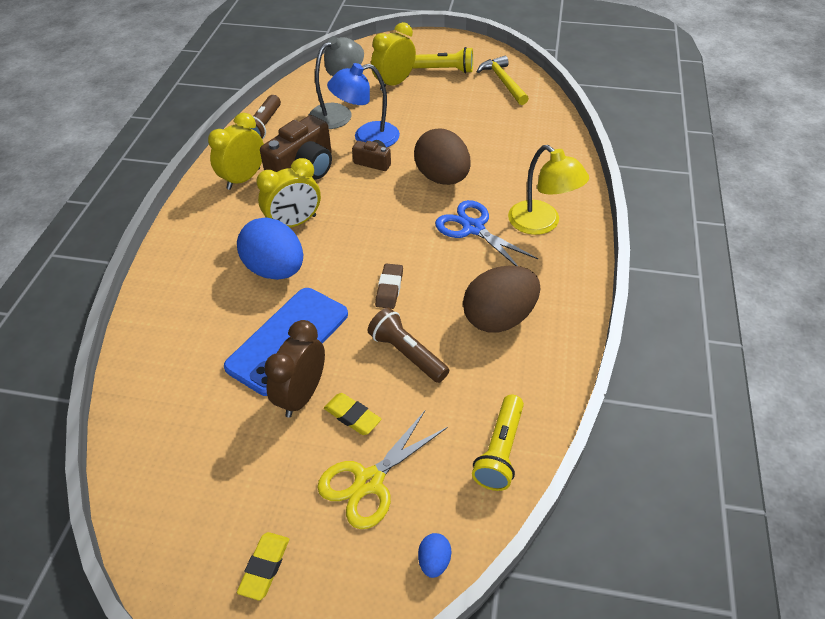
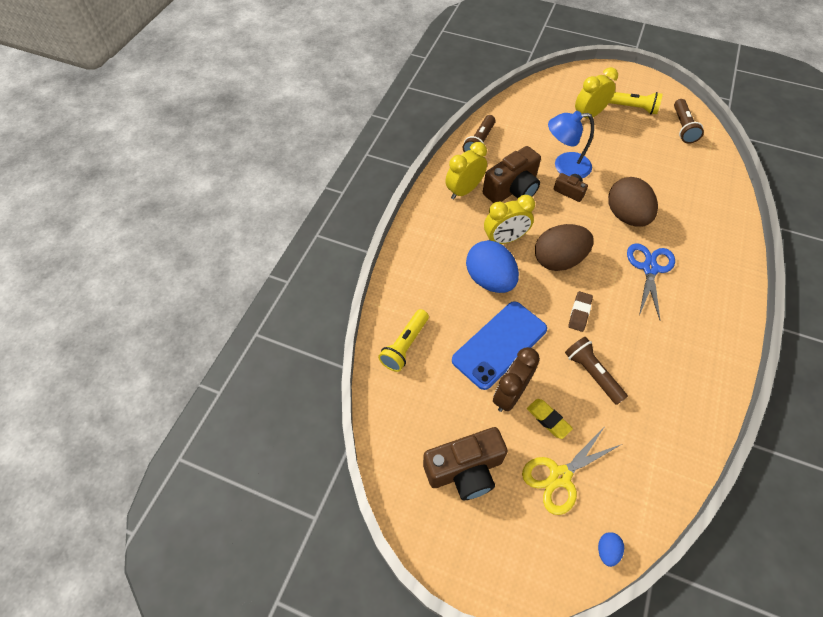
camera: 10 degrees right, 10 degrees up
(241, 497) = (465, 470): none -> brown camera
(265, 567) = (482, 529): yellow eraser -> none
(338, 113) = (541, 138): grey lamp -> none
(473, 228) = (649, 268): blue scissors -> blue scissors turned 45 degrees clockwise
(499, 318) = (667, 355): brown egg -> brown egg (558, 260)
(500, 451) = (661, 471): yellow flashlight -> yellow flashlight (405, 345)
(503, 82) = (682, 127): yellow hammer -> brown flashlight
(541, 224) = (707, 274): yellow lamp -> none

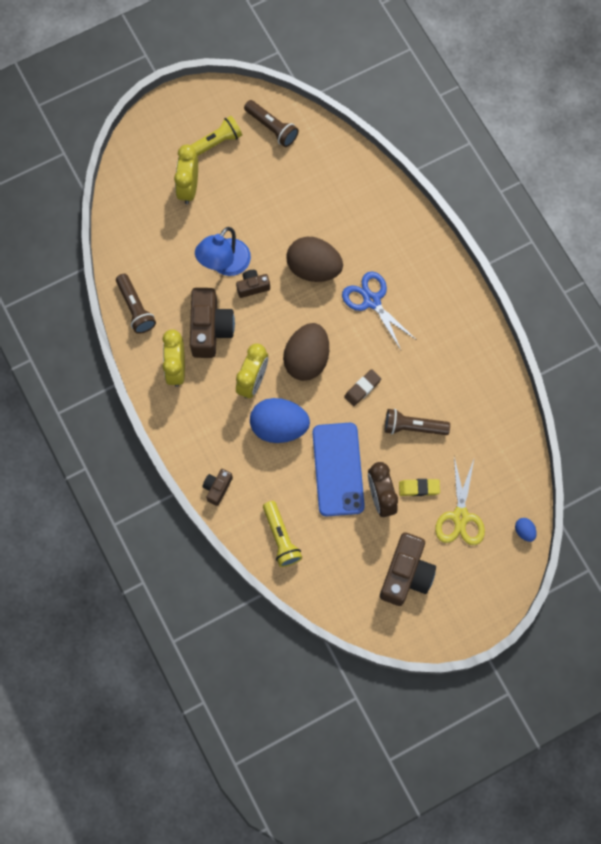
camera: 50 degrees left, 15 degrees up
(403, 275) = (217, 488): none -> brown camera
(579, 313) = (362, 388): brown eraser -> brown eraser turned 75 degrees clockwise

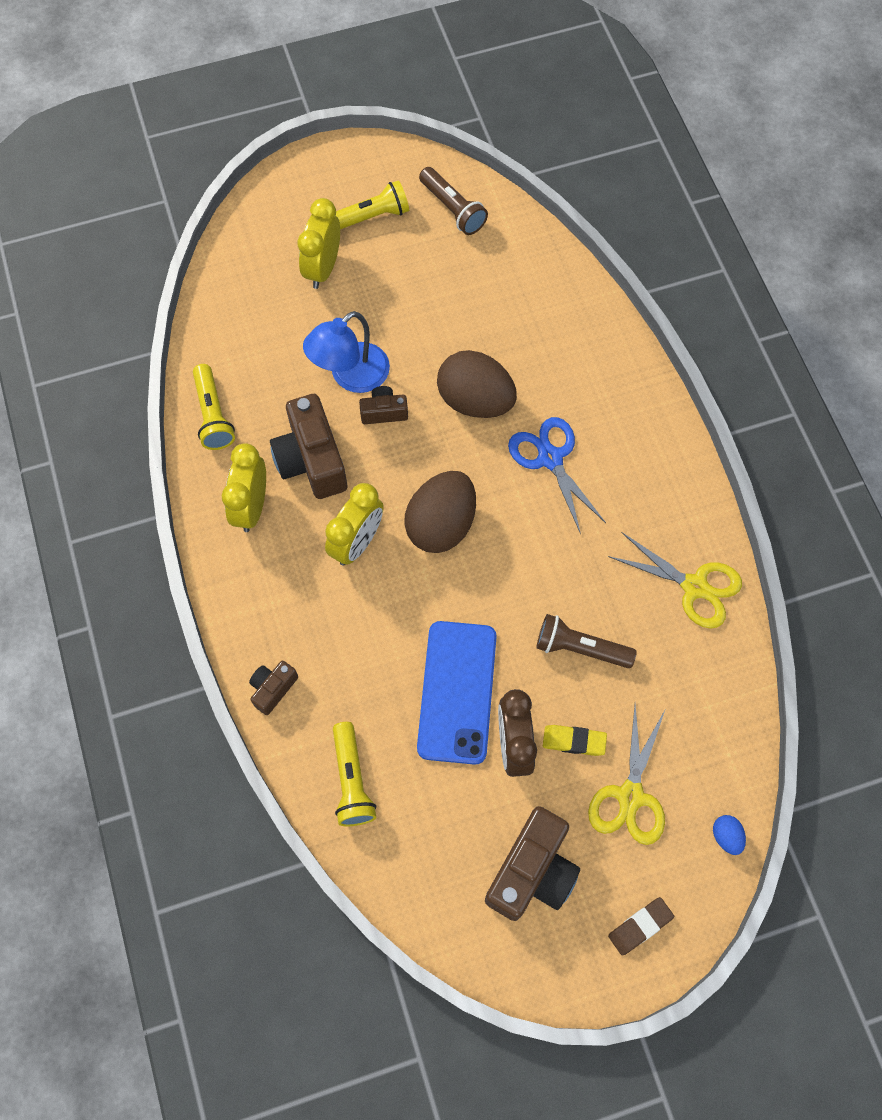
camera: 10 degrees right, 5 degrees down
(135, 308) = (213, 415): brown flashlight -> yellow flashlight
(210, 329) = (311, 460): brown camera -> brown camera turned 150 degrees clockwise
(279, 427) = (382, 614): blue egg -> none
(362, 388) = (514, 580): brown eraser -> brown eraser (640, 926)
(481, 373) = (694, 587): none -> yellow scissors

